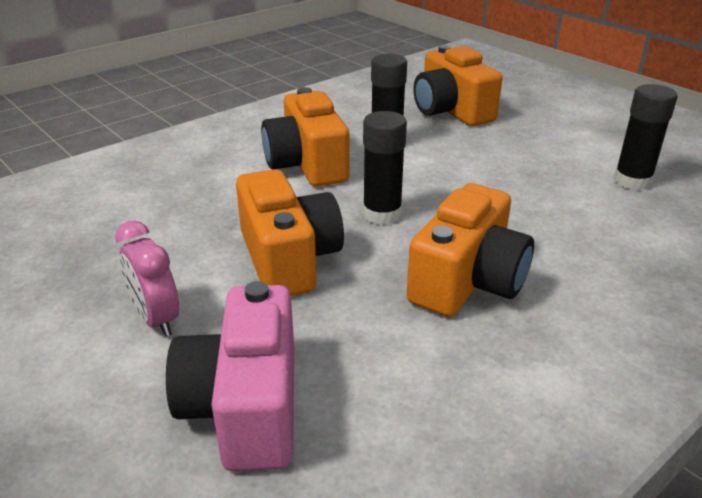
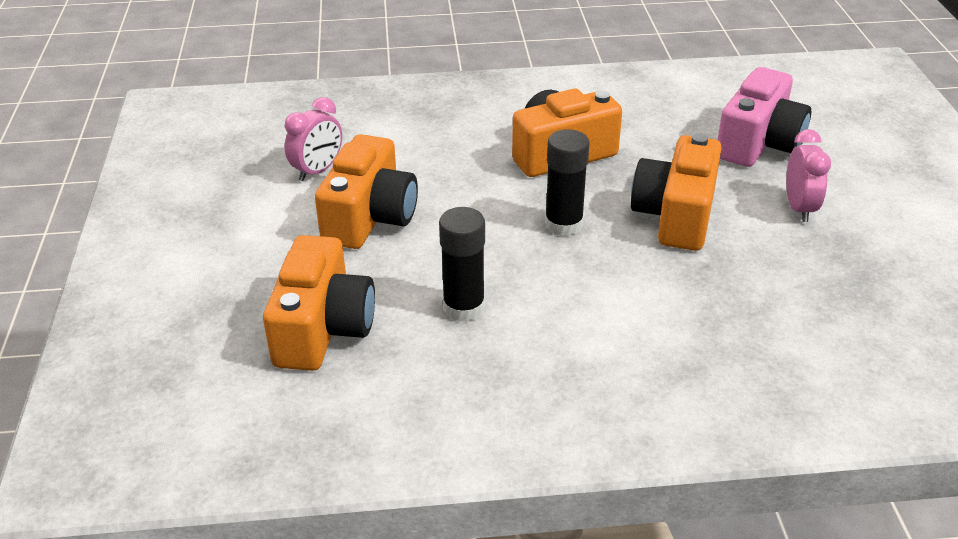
camera: 145 degrees left, 5 degrees up
(307, 164) = (579, 312): orange camera -> orange camera (370, 217)
(632, 181) = (317, 171): black glue stick -> pink clock

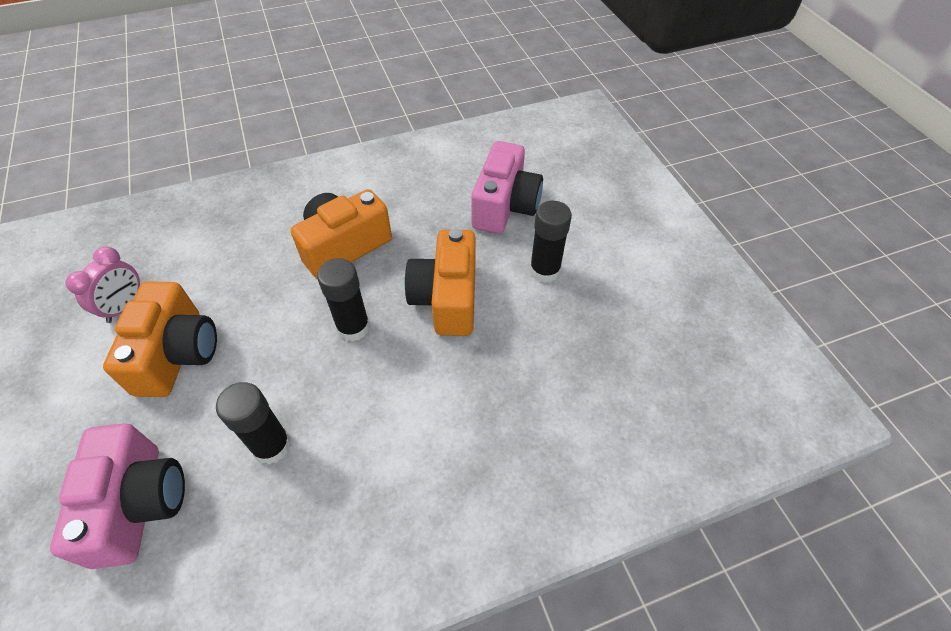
camera: 15 degrees left, 15 degrees up
(323, 329) = (139, 504): orange camera -> pink camera
(799, 208) = (544, 270): pink clock -> black glue stick

